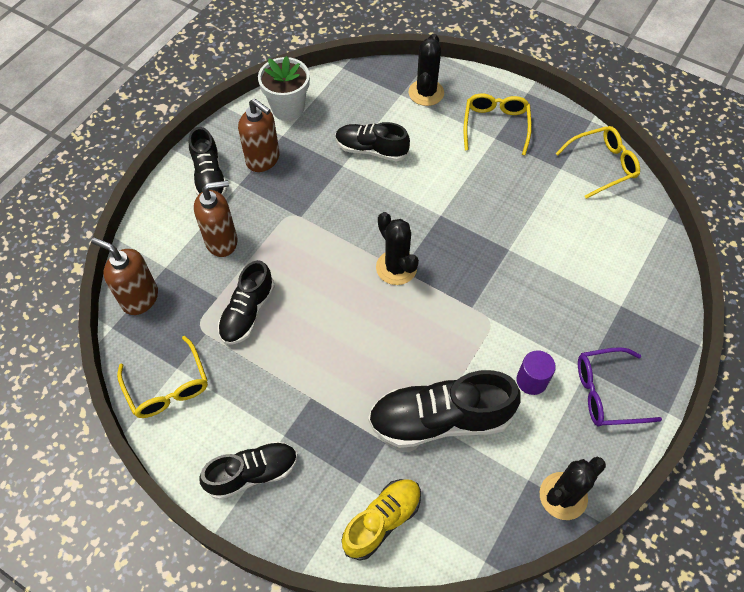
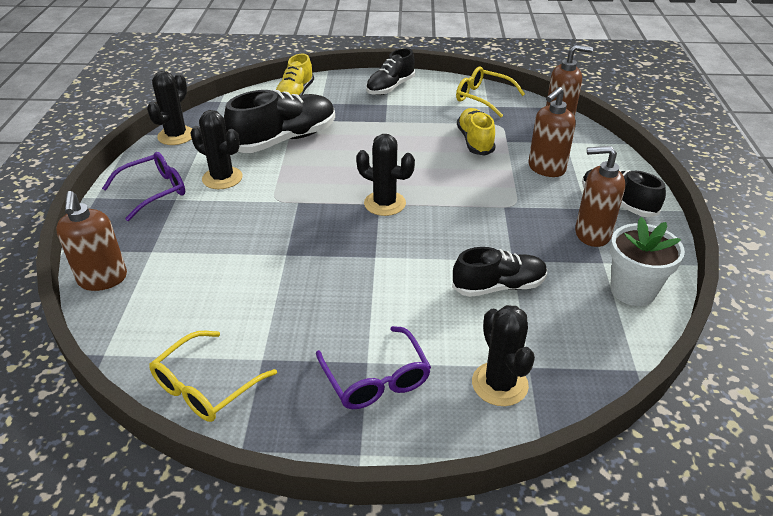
camera: 150 degrees right, 20 degrees down
(247, 312) = (475, 141): black shoe -> yellow shoe
(495, 125) = (376, 379): yellow glasses -> purple glasses
(531, 380) = (222, 178): purple cylinder -> black cactus
(665, 290) = (103, 279): none -> brown soap dispenser

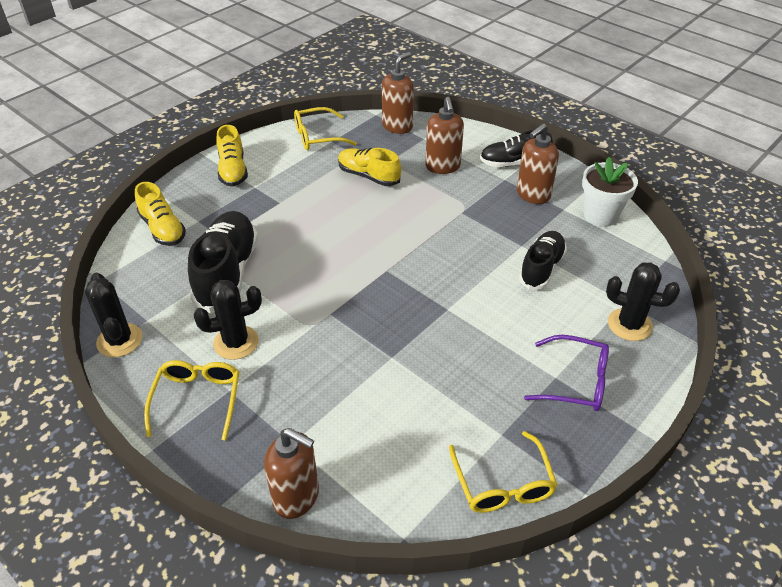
camera: 50 degrees left, 5 degrees up
(154, 191) = (197, 399): purple glasses -> yellow glasses
(385, 203) = (390, 267): black cactus -> none
(390, 87) = (233, 170): black shoe -> yellow shoe

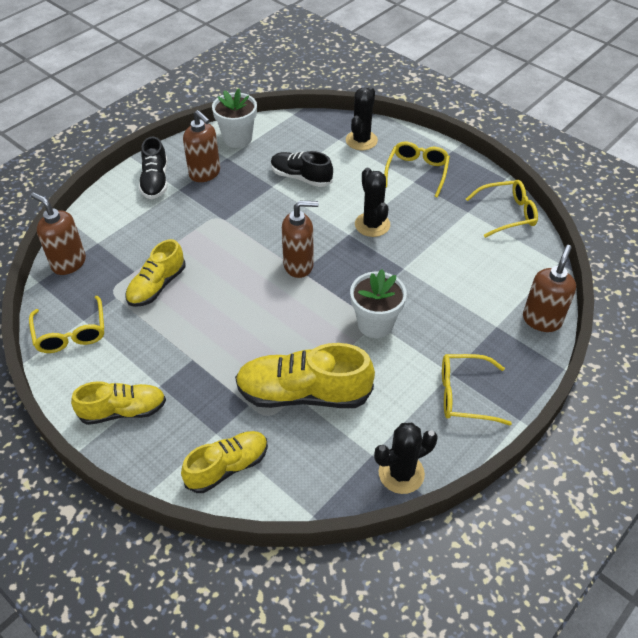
camera: 90 degrees left, 5 degrees up
(227, 273) = (303, 393): black shoe -> yellow shoe
(236, 342) = (396, 375): black cactus -> black cactus (372, 224)
(307, 328) = (375, 324): none -> white flower pot
(442, 167) = (151, 230): brown soap dispenser -> brown soap dispenser (299, 265)
(576, 381) = (417, 172): purple glasses -> yellow glasses

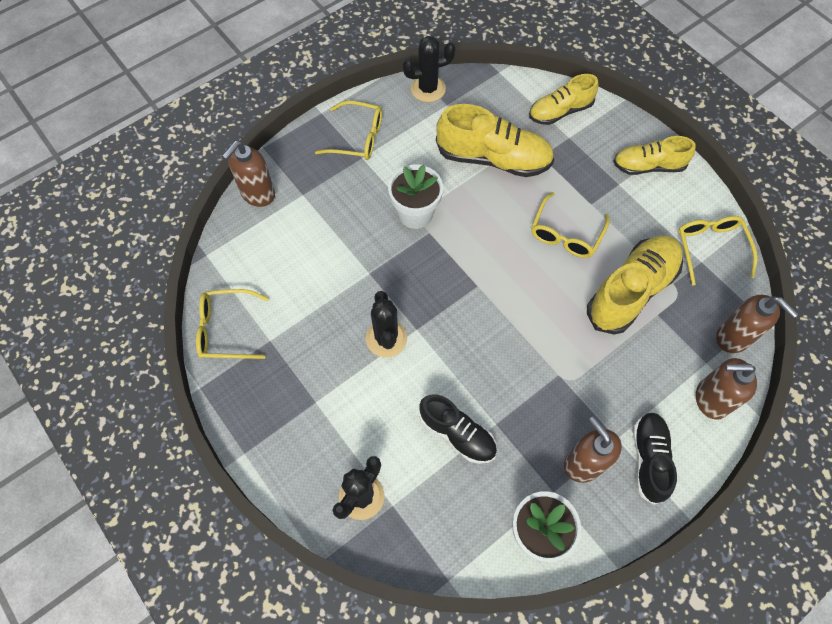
camera: 170 degrees left, 15 degrees up
(157, 286) = (631, 291): yellow shoe -> yellow shoe, size x1.57
(299, 265) = (479, 294): brown soap dispenser -> brown soap dispenser (711, 399)
(417, 172) = (306, 418): yellow glasses -> yellow glasses (566, 234)

